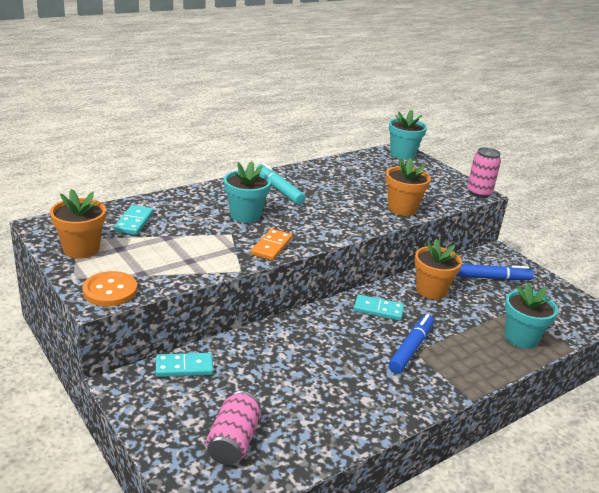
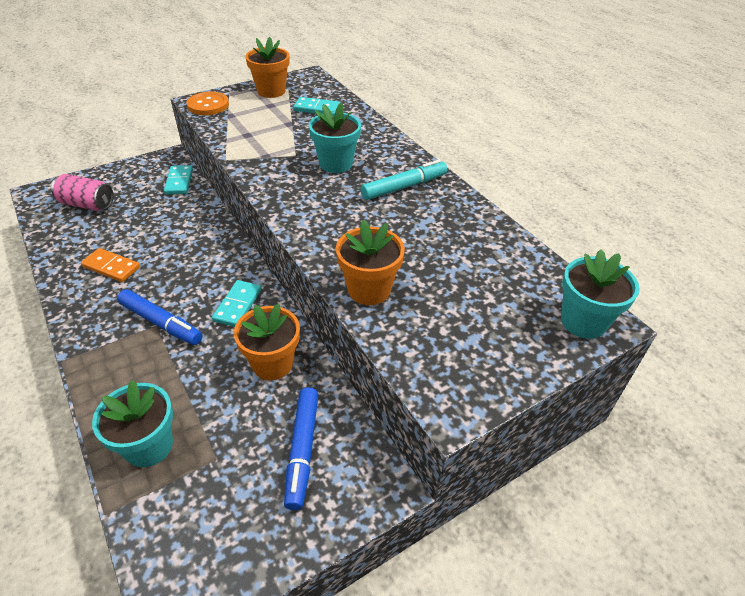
camera: 95 degrees right, 15 degrees up
(271, 247) = (268, 177): orange domino -> orange domino (111, 267)
(479, 193) = (450, 406): pink can -> none

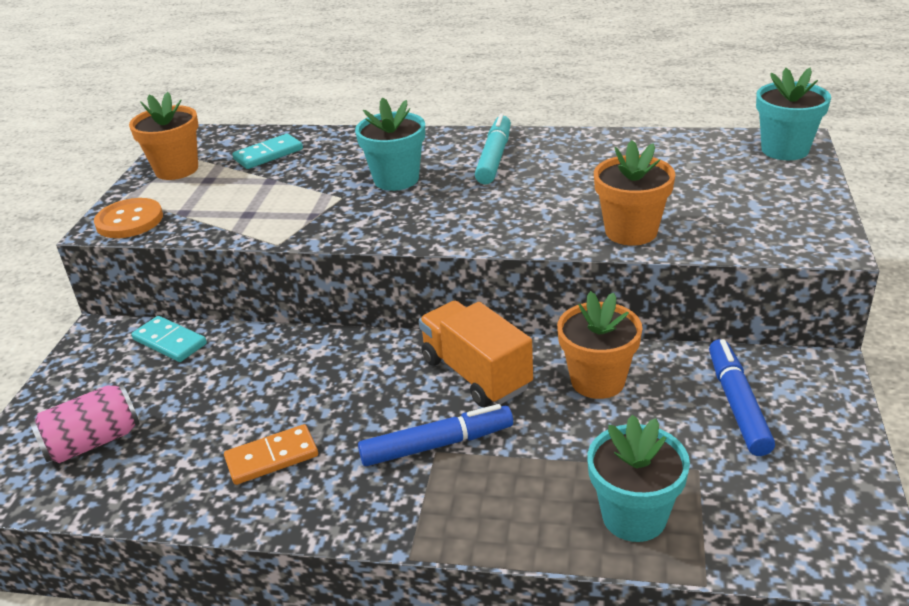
camera: 45 degrees left, 10 degrees down
(237, 305) = (476, 374): turquoise domino -> orange truck
(302, 450) = (737, 404): blue marker -> blue marker turned 135 degrees counterclockwise

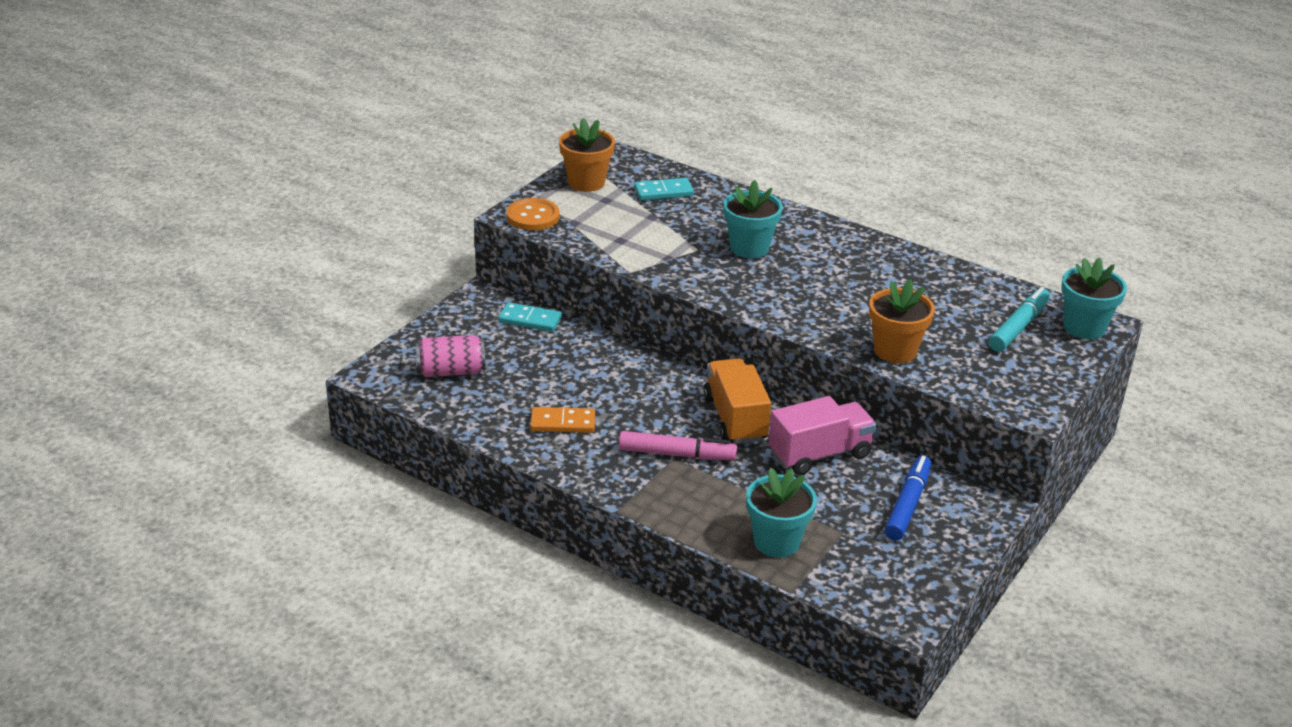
camera: 20 degrees right, 0 degrees up
(170, 342) = (530, 320): turquoise domino -> turquoise domino turned 45 degrees counterclockwise
(437, 445) = (677, 454): blue marker -> pink marker
(494, 157) = (840, 254): turquoise marker -> turquoise marker (1018, 327)
(598, 381) = (819, 454): orange flower pot -> pink truck

